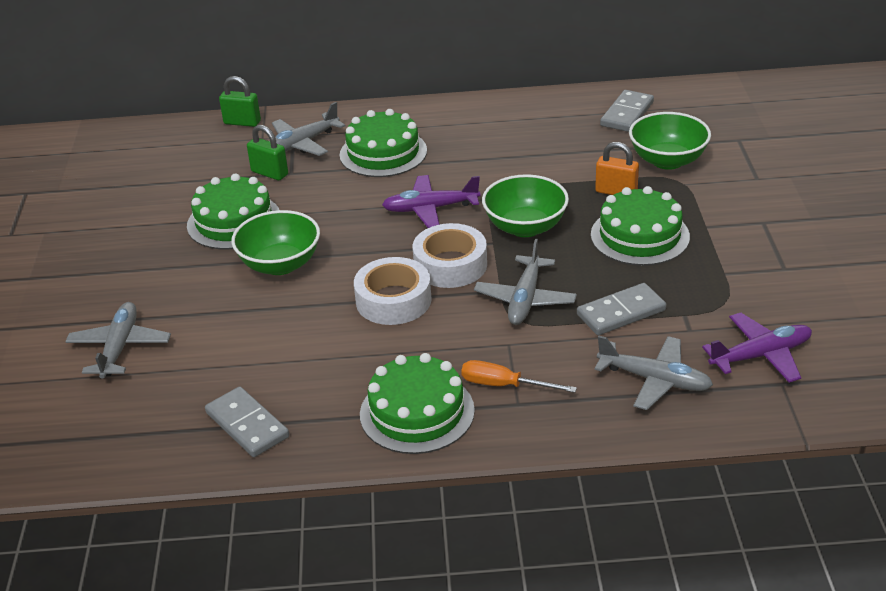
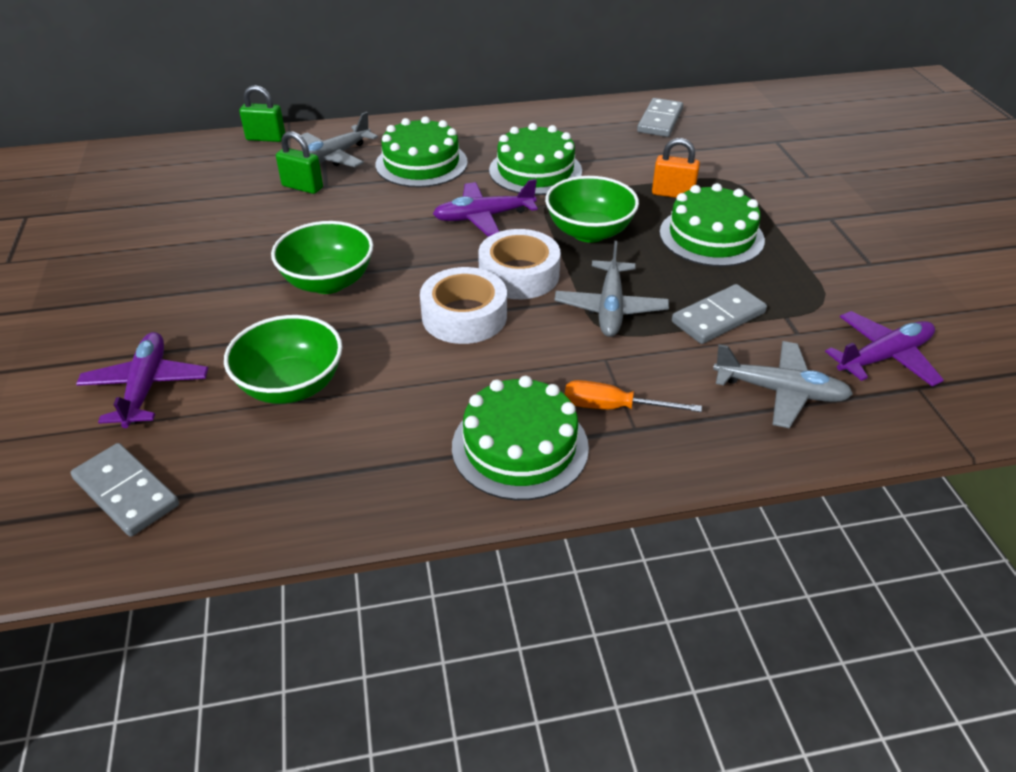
camera: 10 degrees left, 5 degrees up
(120, 347) = (146, 387): grey plane -> purple plane
(234, 221) = (269, 238): green cake -> green cake (535, 170)
(247, 425) = (315, 476): grey domino -> grey domino (126, 492)
(667, 160) = (714, 162): green bowl -> green bowl (291, 386)

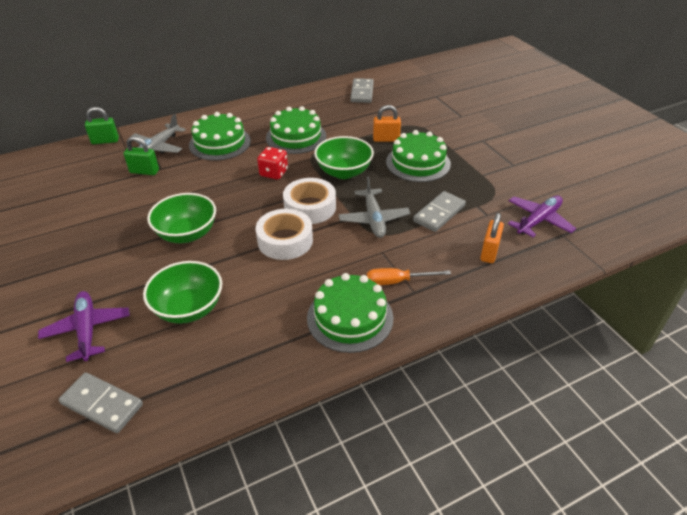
camera: 15 degrees left, 0 degrees up
(483, 217) = (274, 173): purple plane -> red dice
(780, 391) = (489, 252): grey plane -> orange padlock

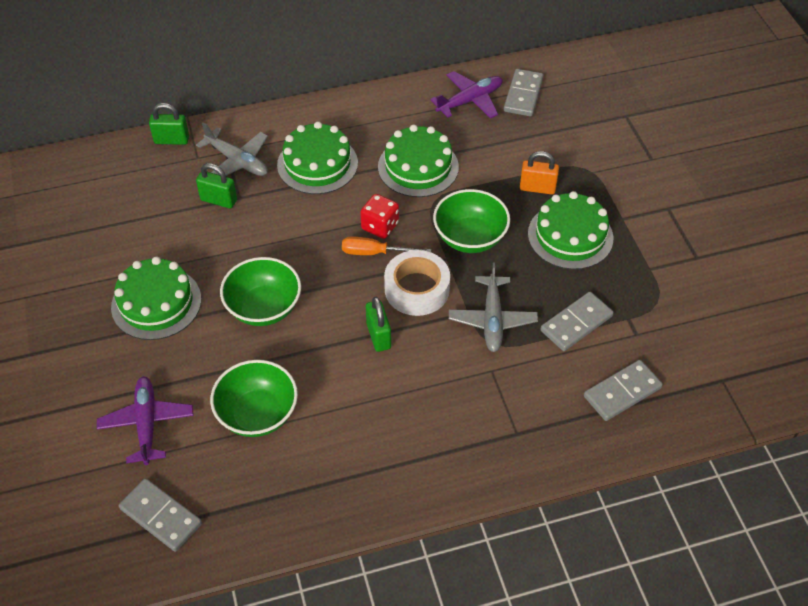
camera: 10 degrees right, 10 degrees up
(157, 148) = (237, 161): grey plane -> grey plane turned 90 degrees counterclockwise
(285, 240) = (378, 336): white tape -> green padlock
(350, 318) = (435, 456): green cake -> green cake (156, 303)
(397, 281) = (500, 416): orange screwdriver -> orange screwdriver (375, 253)
(489, 252) = (622, 392): orange padlock -> grey domino
(538, 220) = (700, 353): purple plane -> purple plane (470, 100)

